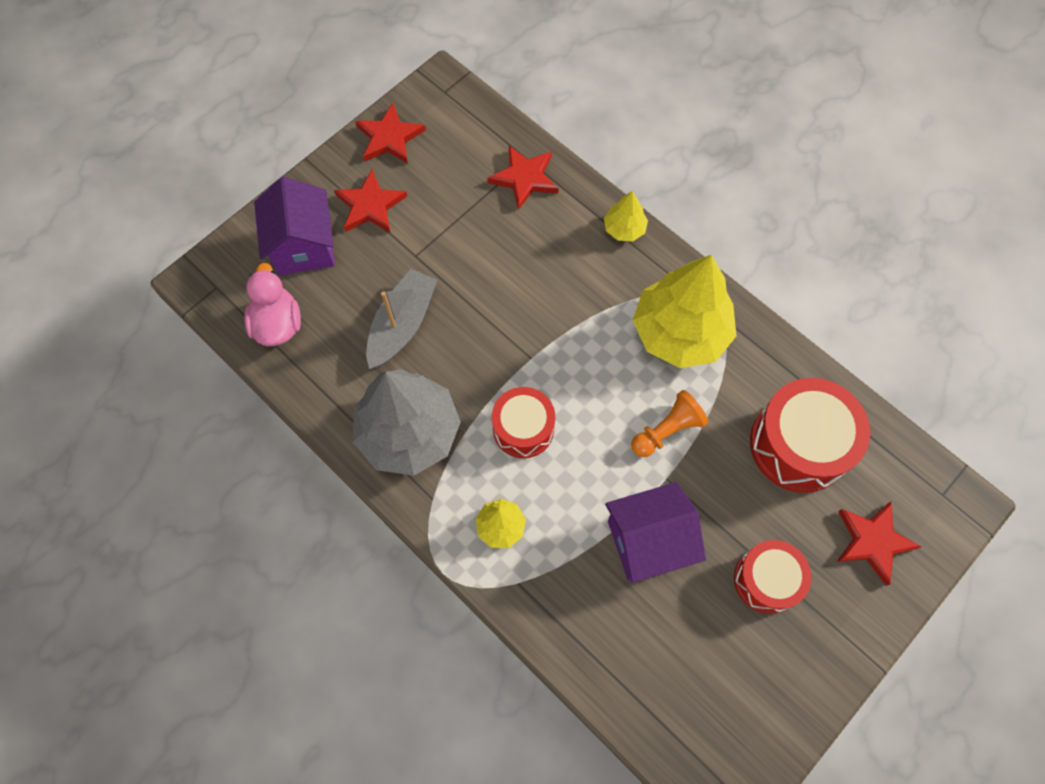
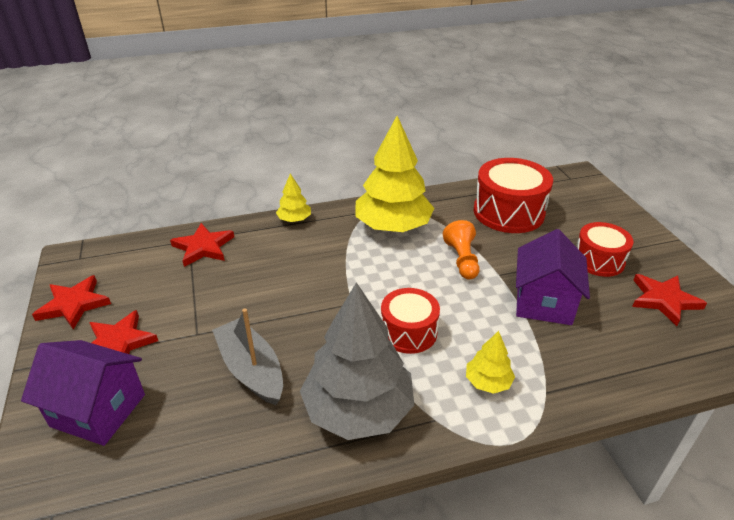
camera: 60 degrees left, 30 degrees down
(278, 324) = (155, 470): pink duck -> none
(873, 541) = (589, 211): red star -> red star (663, 300)

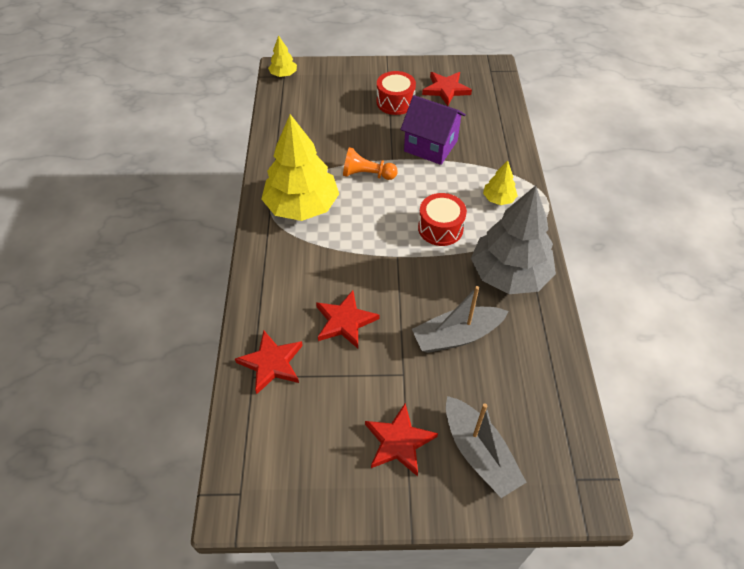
camera: 75 degrees left, 15 degrees up
(74, 304) = (327, 490): red star -> red star (345, 321)
(98, 410) = (479, 453): purple house -> grey boat
(294, 219) = (256, 278): yellow tree -> yellow tree (283, 74)
(508, 212) = (315, 128): red drum -> none

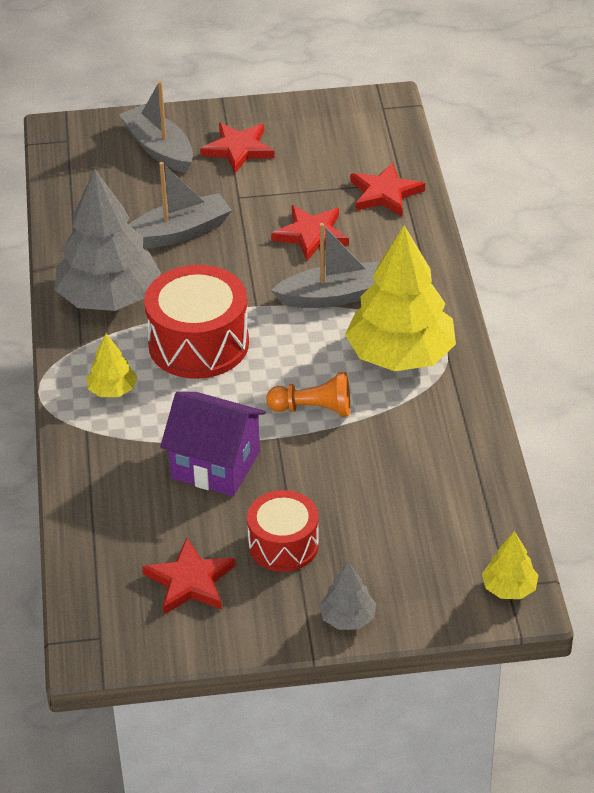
camera: 175 degrees right, 10 degrees down
(337, 258) = (335, 296): none -> grey boat
(367, 69) = (347, 618): none -> grey tree
(440, 228) = (198, 343): red drum -> red drum, size x1.58

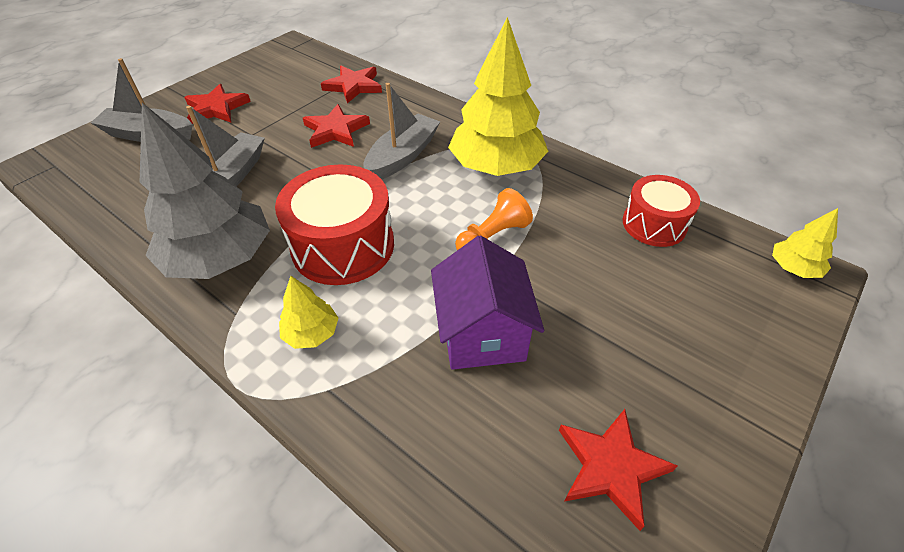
camera: 45 degrees left, 5 degrees up
(215, 465) = (482, 333): purple house -> purple house turned 75 degrees counterclockwise
(283, 545) = (625, 360): red drum -> red drum (654, 224)
(347, 618) = (759, 384): grey tree -> none

